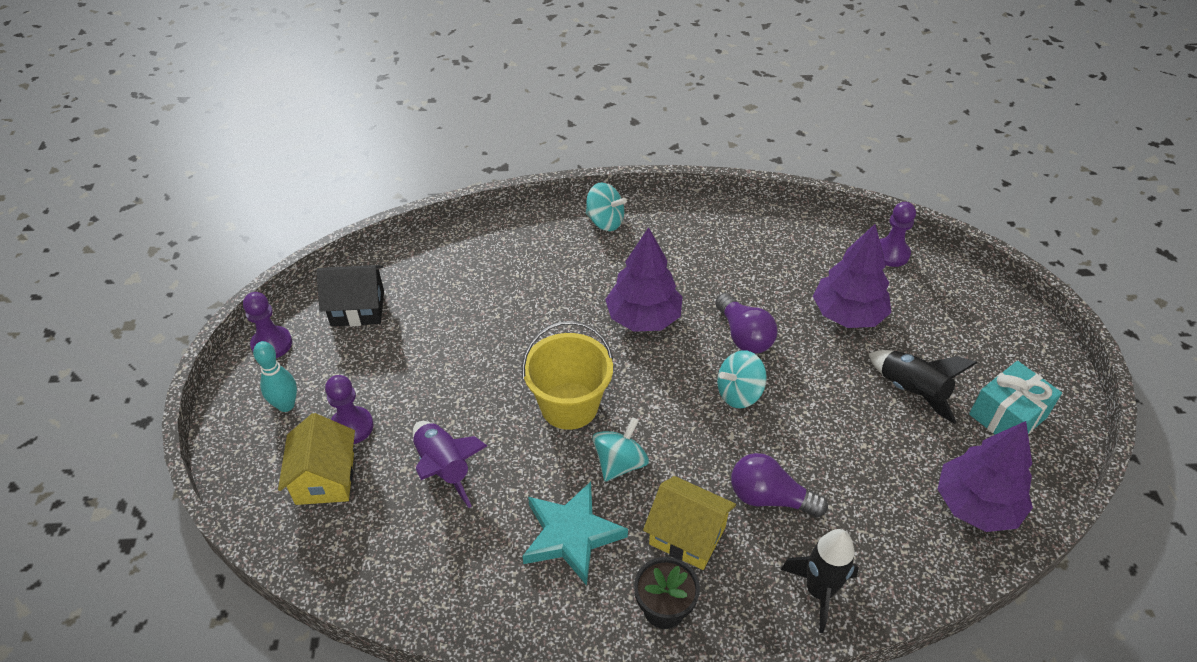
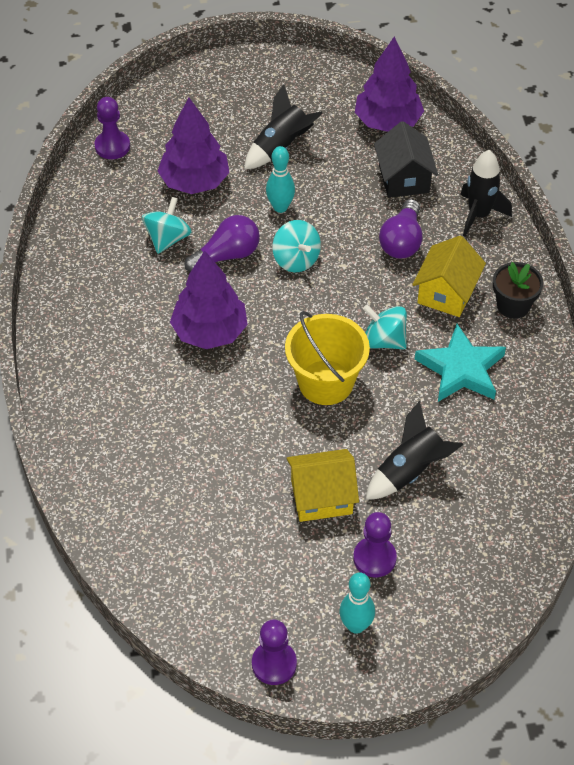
camera: 95 degrees left, 5 degrees up
(325, 478) = (437, 567): yellow house -> yellow house (321, 497)
(357, 308) = (214, 589): black house -> black house (404, 178)
(444, 468) = (409, 471): purple rocket -> black rocket
(605, 221) = (67, 372): turquoise spinning top -> turquoise spinning top (167, 239)
(816, 384) = (280, 207): none -> turquoise bowling pin
(1007, 416) = (299, 94): turquoise gift -> none

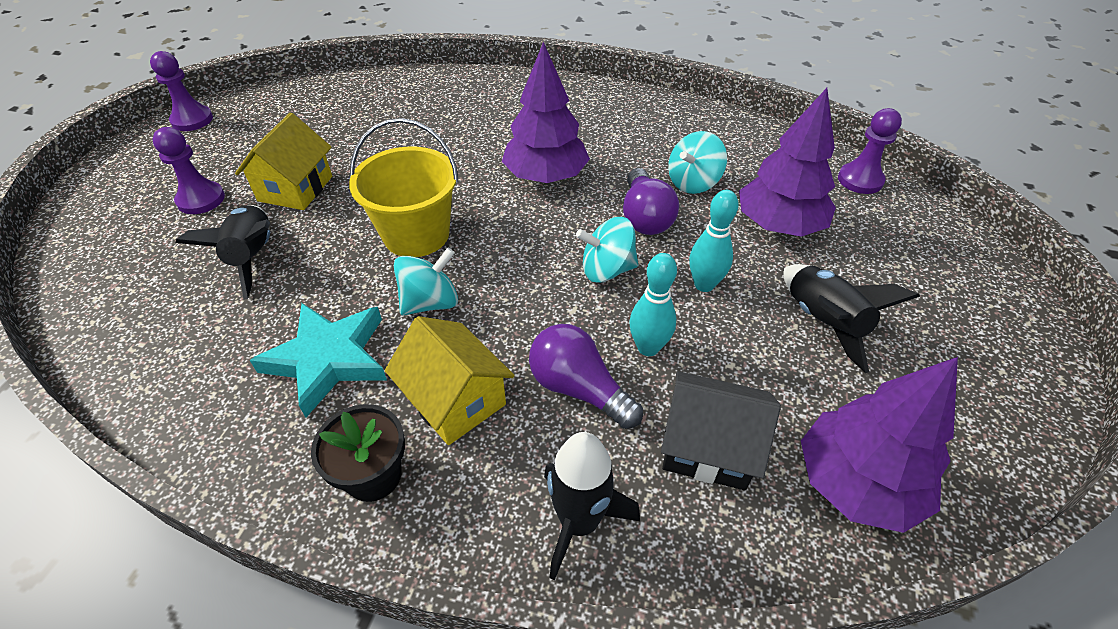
camera: 115 degrees right, 5 degrees down
(167, 239) = (693, 182): turquoise spinning top -> turquoise spinning top turned 90 degrees clockwise
(356, 625) = (162, 168): turquoise bowling pin -> turquoise bowling pin (648, 347)

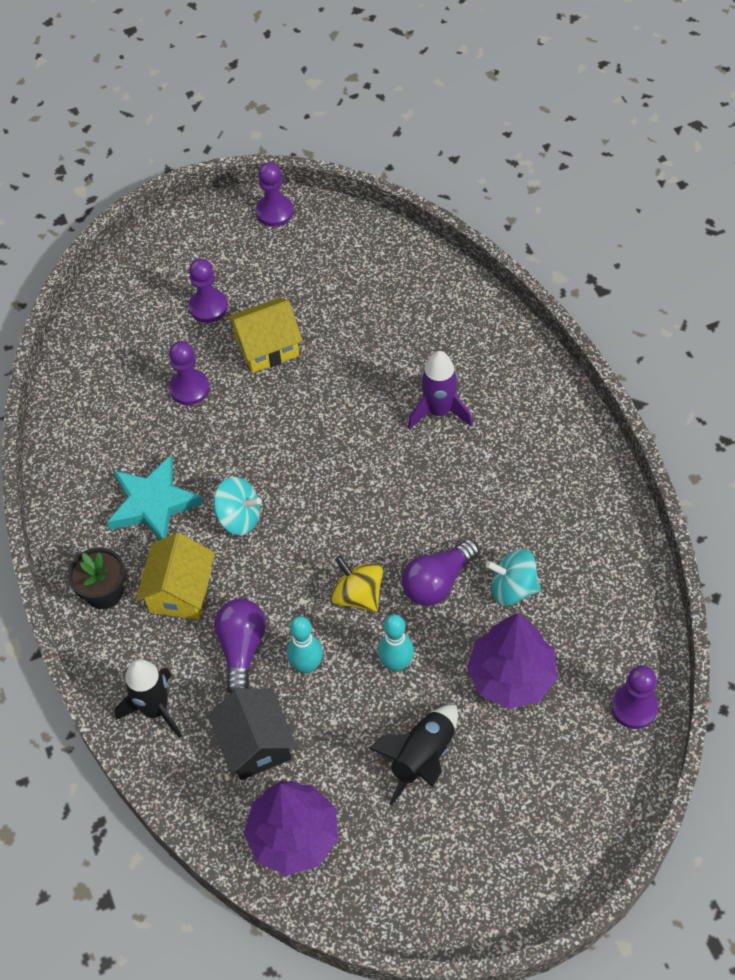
camera: 55 degrees right, 10 degrees up
(253, 257) = (189, 388): black rocket -> purple pawn
(416, 234) = (289, 457): yellow bucket -> none
(490, 137) = (439, 411): none -> purple rocket
(546, 177) = (425, 485): purple tree -> none
(607, 270) = (358, 595): turquoise spinning top -> yellow spinning top

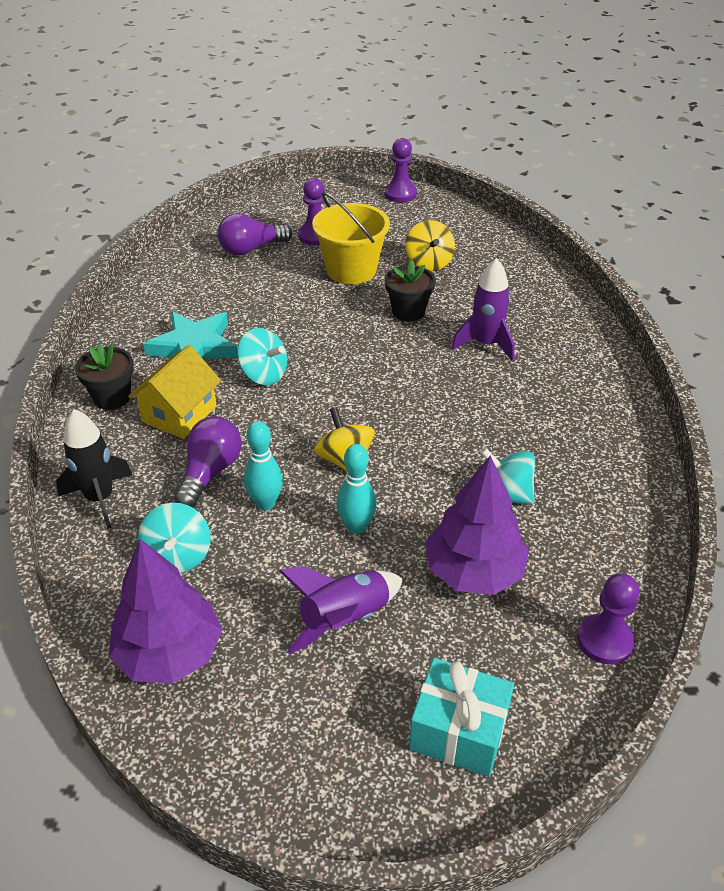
camera: 15 degrees right, 15 degrees down
(189, 388) = (271, 281): purple pawn -> none
(255, 744) = (178, 556): black house -> turquoise spinning top
(267, 347) = (351, 270): yellow house -> yellow bucket
(344, 312) = (429, 263): none -> yellow spinning top
(348, 390) = (408, 311): none -> black flower pot
(422, 757) = (345, 619): black rocket -> purple rocket
(438, 582) = (429, 470): purple light bulb -> purple light bulb (251, 249)
(546, 824) = (458, 731): none -> turquoise gift

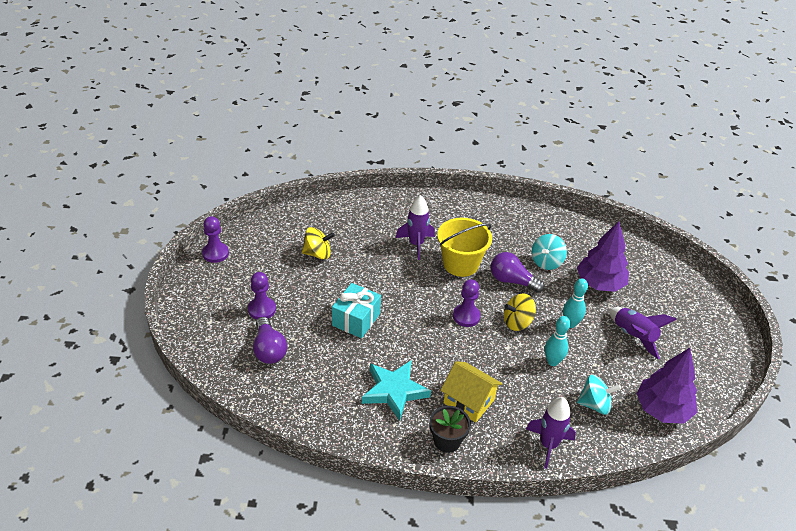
camera: 85 degrees left, 0 degrees up
(100, 498) = (548, 445): black rocket -> purple rocket
(210, 473) = (526, 387): purple light bulb -> purple light bulb (512, 281)
(264, 374) = (432, 353): turquoise spinning top -> none
(351, 270) = (315, 295): yellow bucket -> yellow bucket (460, 264)
(408, 311) = (374, 273): black flower pot -> none
(458, 731) = (691, 305): turquoise gift -> turquoise gift (356, 319)
(605, 640) = (637, 249): purple pawn -> purple pawn (466, 316)

